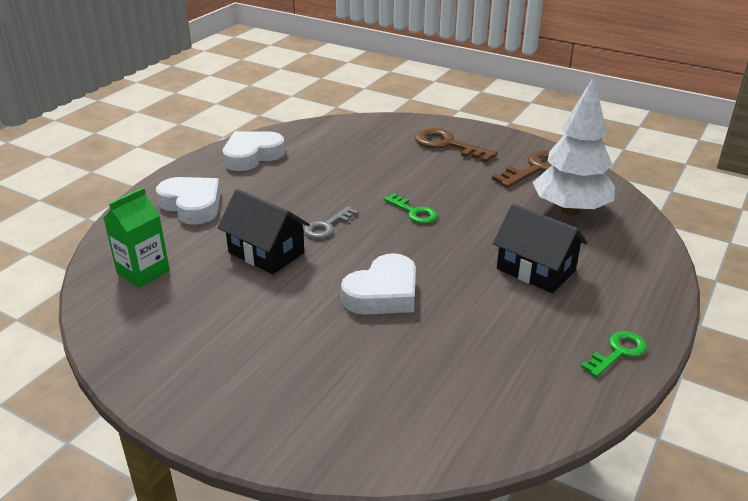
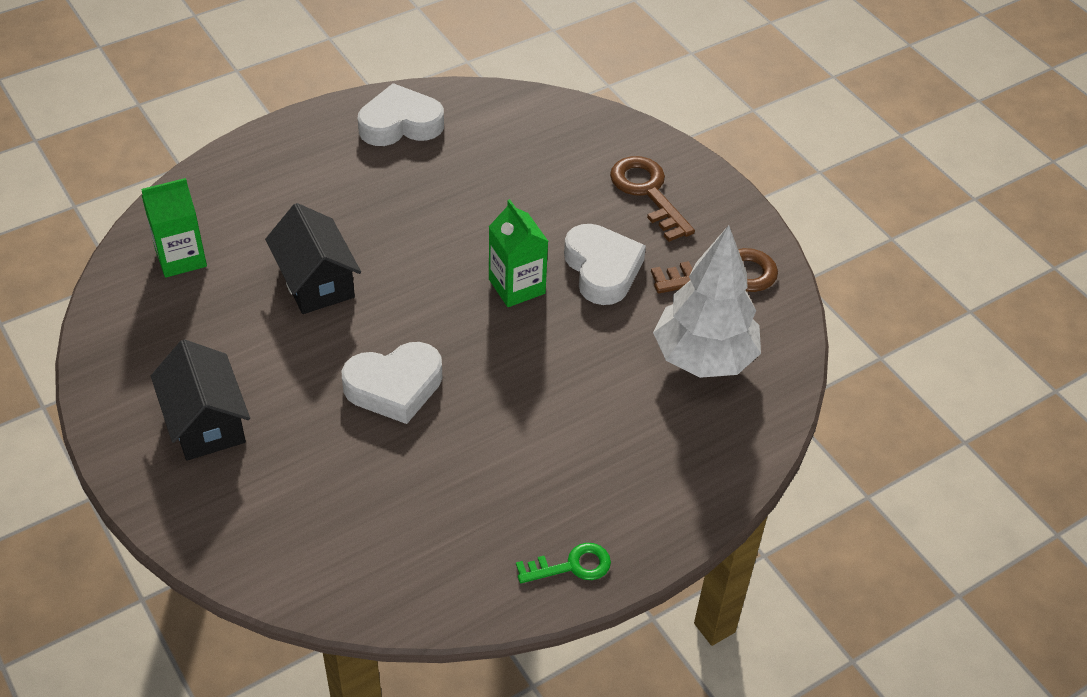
camera: 25 degrees right, 15 degrees up
(192, 205) = (285, 180): white heart -> white heart (602, 269)
(327, 226) = (406, 269): grey key -> none
(413, 212) = (517, 286): green key -> green carton
(535, 270) = (582, 426): black house -> black house (206, 422)

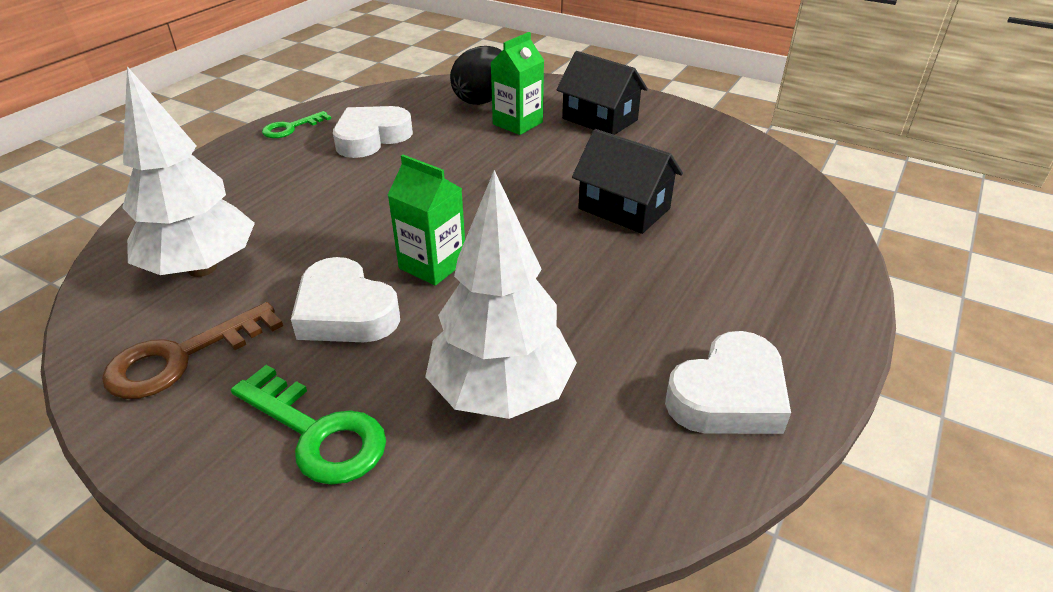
camera: 155 degrees right, 10 degrees down
(181, 258) = (753, 188): green carton -> green carton (517, 123)
(304, 529) = (482, 100): none -> black egg
(394, 387) = (487, 169): white heart -> white heart (371, 138)
(529, 174) = (501, 393): none -> white tree
(648, 193) = (317, 433): brown key -> green key

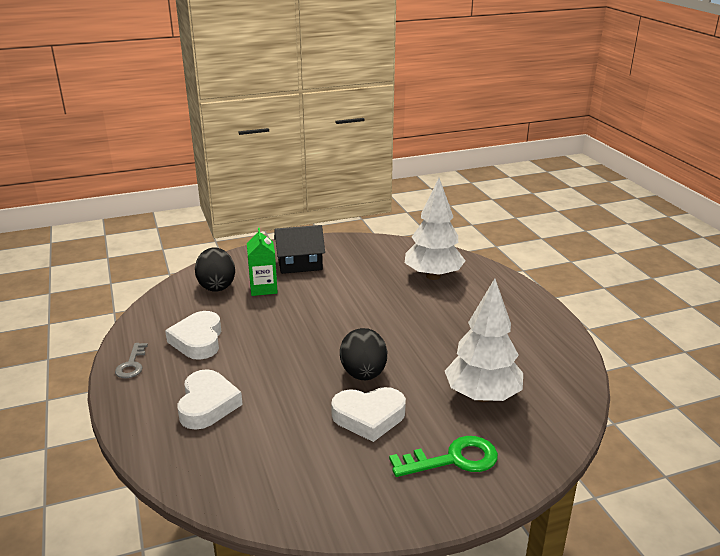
camera: 50 degrees left, 10 degrees down
(181, 357) = (341, 487): brown key -> none
(202, 268) = (258, 454): white tree -> white tree (433, 276)
(291, 128) = (132, 364): green key -> grey key
(432, 265) = (363, 374): green carton -> black egg
(624, 209) = (391, 300): black house -> none
(728, 395) = (542, 343): white heart -> white heart (207, 404)

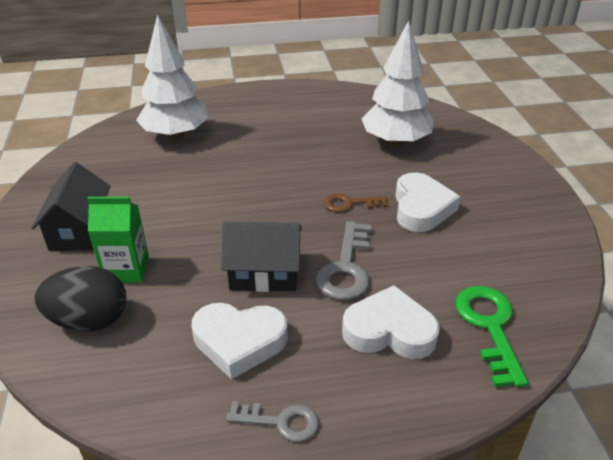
camera: 80 degrees left, 10 degrees up
(265, 341) = (264, 273): none -> black house
(276, 378) = (346, 268): none -> grey key
(363, 374) = (350, 203): black egg -> brown key
(453, 459) = (480, 170): green key -> green key (489, 327)

